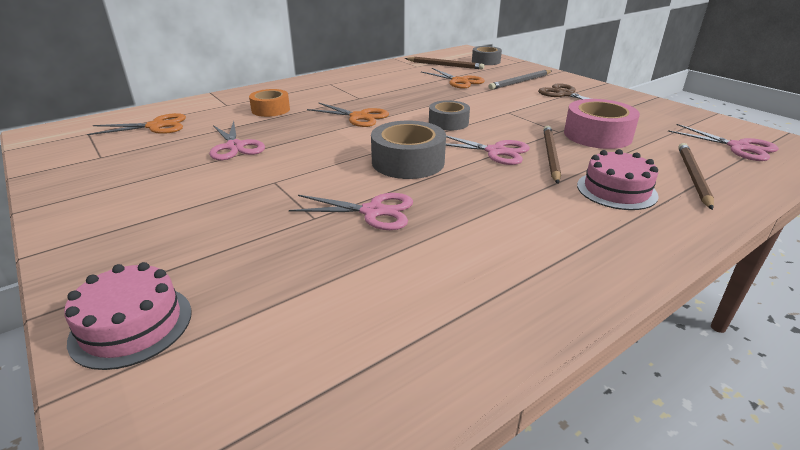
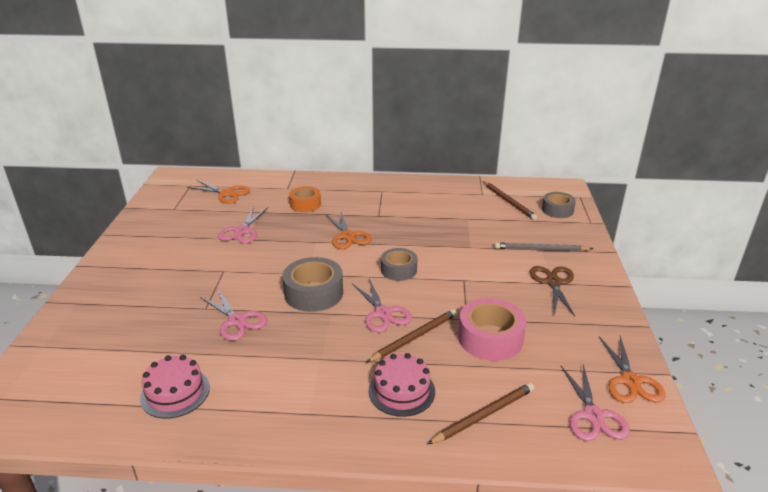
camera: 40 degrees right, 0 degrees up
(132, 325) = (68, 327): pink cake -> pink cake (175, 392)
(459, 81) = (486, 227): orange scissors -> orange scissors (630, 381)

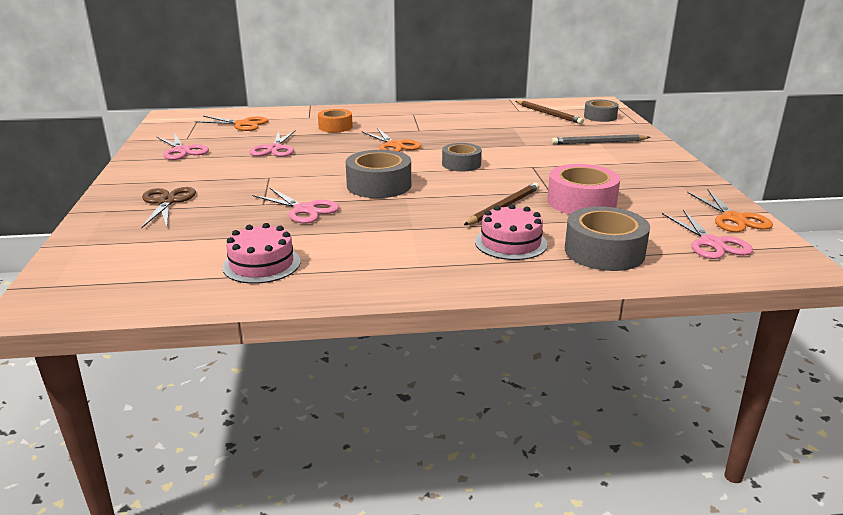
camera: 10 degrees left, 5 degrees down
(383, 313) = (461, 193): pink scissors -> pink scissors (182, 151)
(484, 415) = (604, 251): brown pencil -> grey tape
(553, 282) = (623, 162): brown scissors -> brown scissors (167, 202)

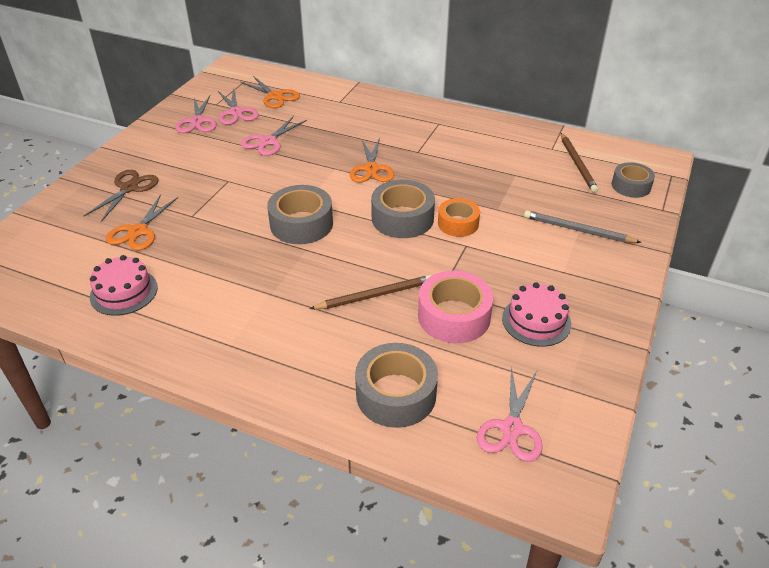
camera: 30 degrees right, 15 degrees up
(304, 210) = (213, 235): pink scissors -> pink scissors (236, 112)
(335, 127) = (348, 124): orange tape -> orange tape (458, 223)
(461, 164) = (402, 218): grey tape -> grey tape, size x1.54
(510, 243) = (329, 347): pink cake -> pink cake (536, 321)
(734, 218) = (580, 404): orange scissors -> orange scissors (138, 231)

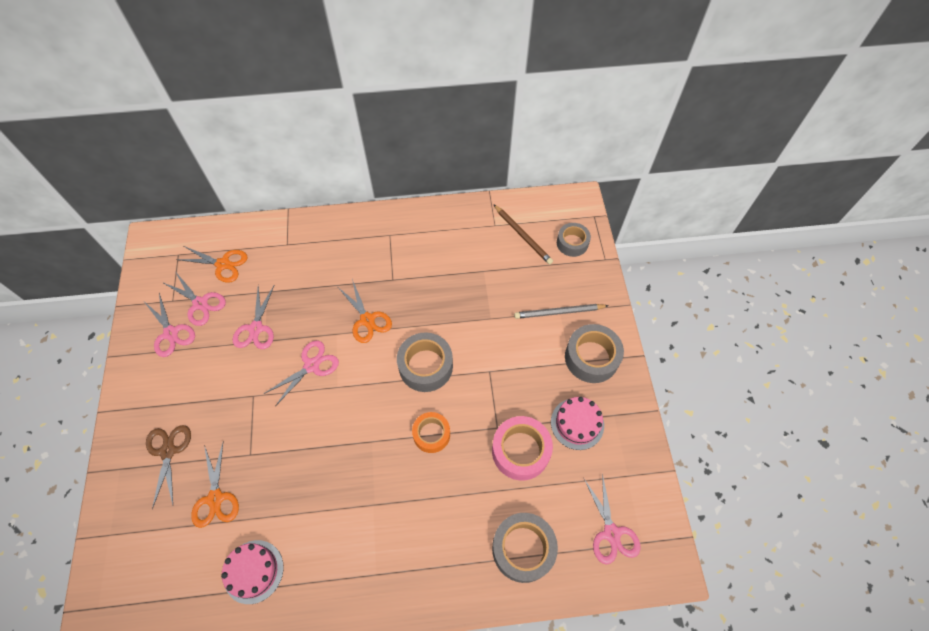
camera: 30 degrees left, 20 degrees up
(295, 180) = (311, 366): none -> pink scissors
(301, 224) = (349, 415): grey tape -> grey tape (591, 357)
(375, 295) = (453, 461): brown pencil -> none
(458, 223) = (470, 350): orange tape -> orange tape (431, 434)

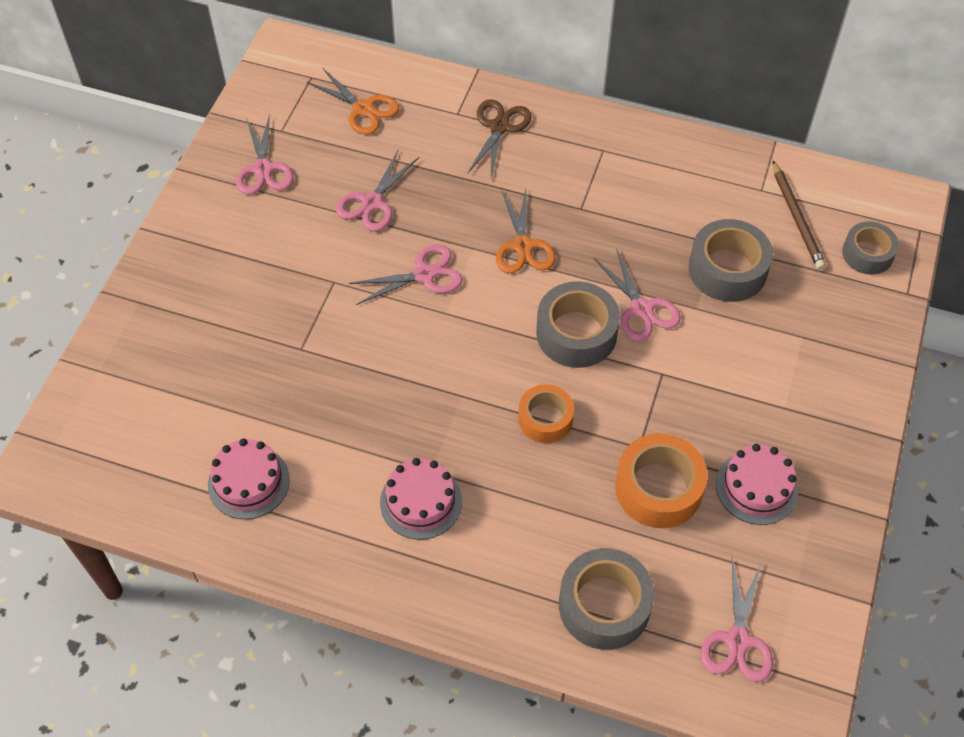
camera: 25 degrees right, 5 degrees down
(168, 451) = (204, 305): brown scissors -> brown scissors (499, 127)
(200, 303) = (314, 147): pink scissors -> pink scissors (641, 309)
(215, 498) = (238, 381): orange scissors -> none
(376, 530) = (421, 502): none -> pink cake
(520, 451) = (658, 488): pink tape -> orange tape
(559, 312) = (801, 337): grey pencil -> none
(591, 357) = (820, 413): grey tape -> grey tape (727, 269)

